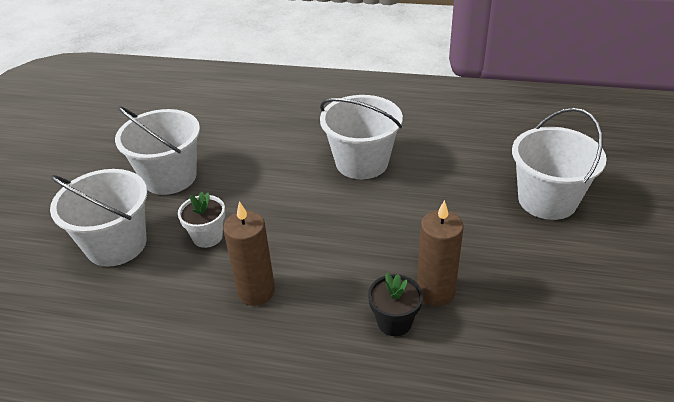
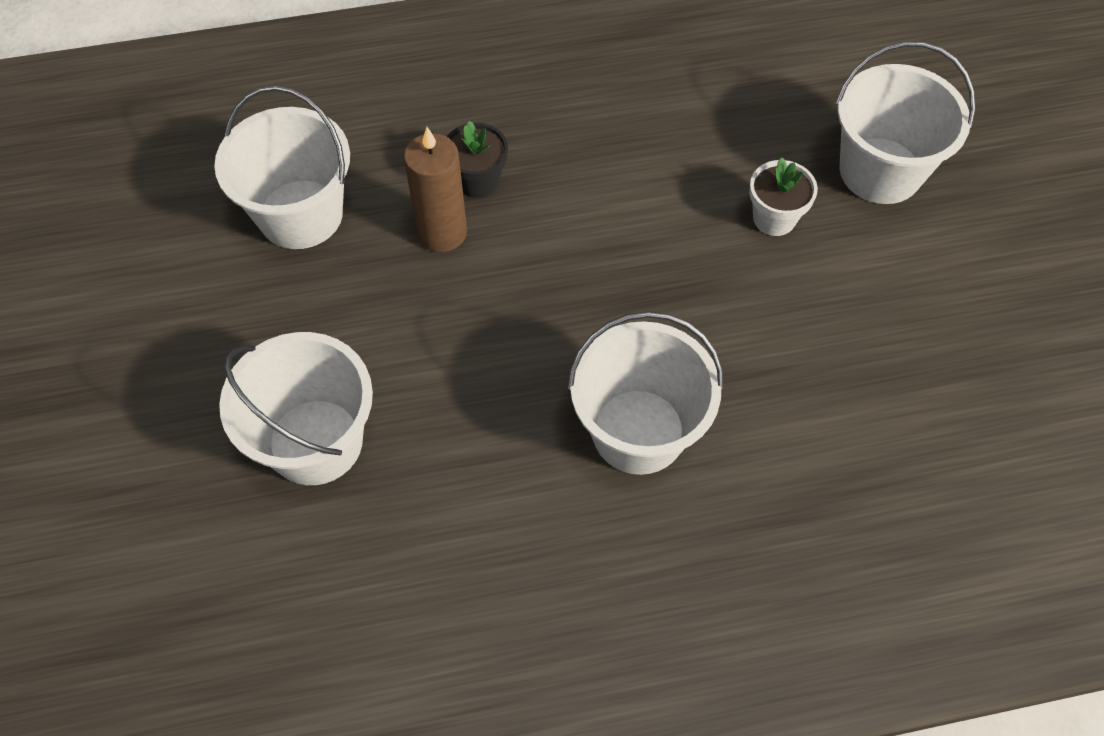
camera: 155 degrees right, 20 degrees up
(170, 177) = (918, 299): white bucket -> white bucket (300, 214)
(256, 291) = (657, 166): brown candle -> none

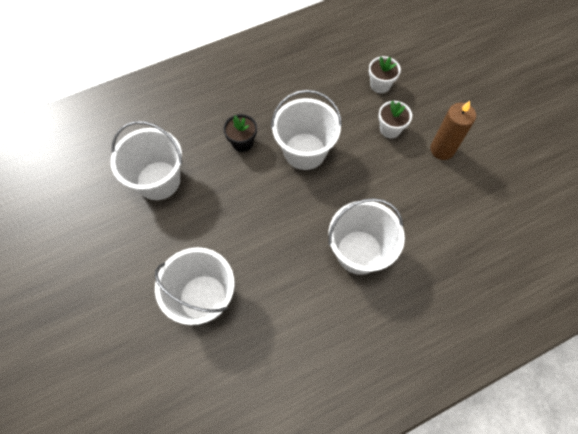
camera: 15 degrees left, 5 degrees up
(442, 232) = (233, 173): brown candle -> brown candle (442, 149)
(780, 132) = (380, 85): none -> white flower pot
(880, 171) = (431, 94): white bucket -> white bucket (305, 151)

